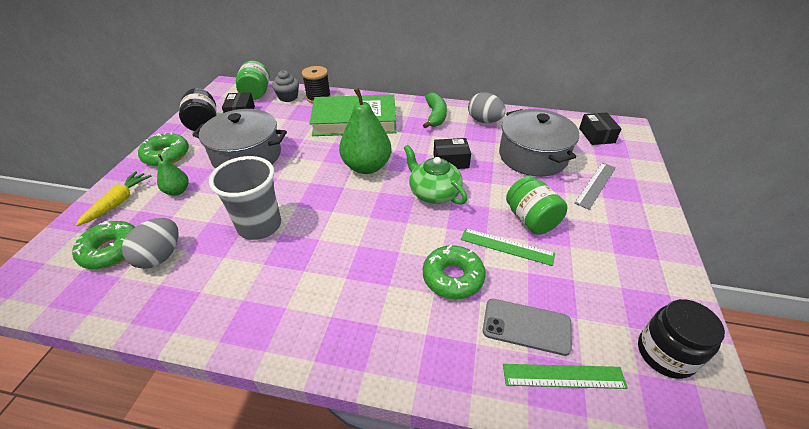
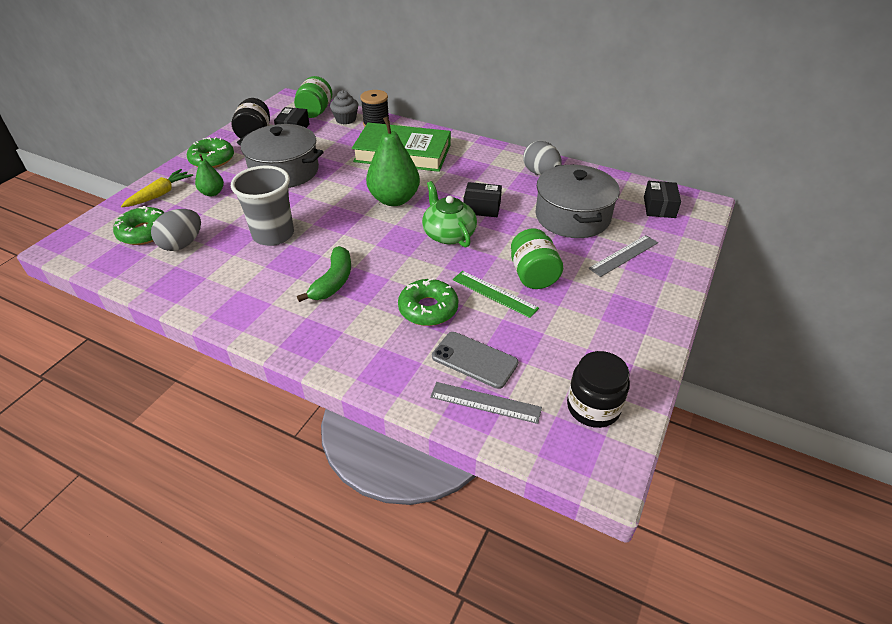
camera: 15 degrees right, 0 degrees up
(435, 116) = (490, 160): green banana -> green banana (333, 281)
(563, 376) = (485, 402): green ruler -> grey ruler

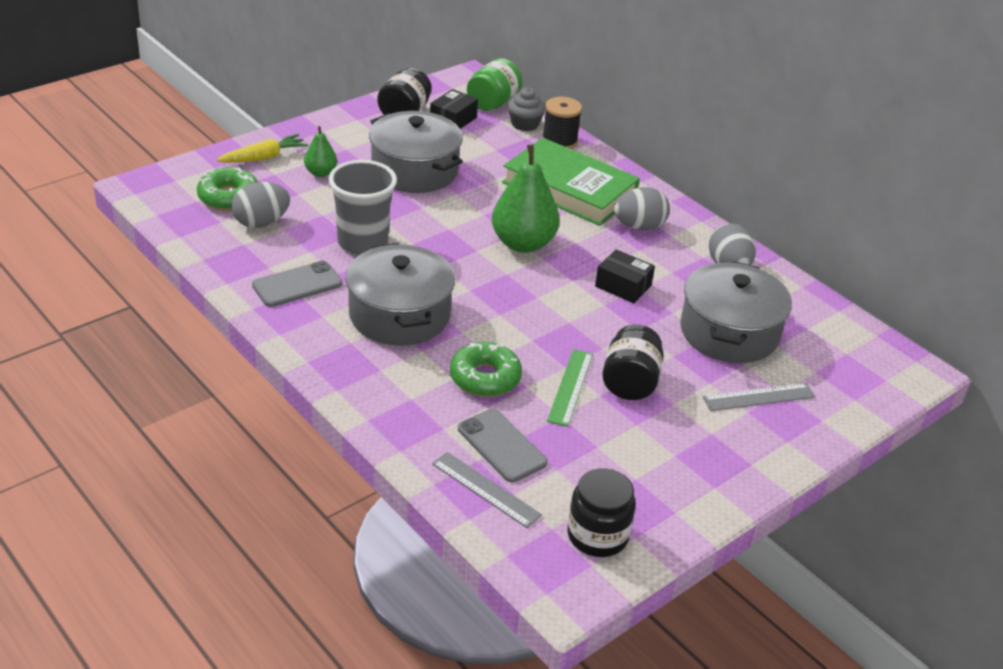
camera: 20 degrees right, 5 degrees down
(212, 159) = (339, 131): green donut -> none
(237, 284) = (297, 284): none -> grey phone
(333, 281) = (399, 315): green banana -> grey pot
(448, 234) = (561, 304): green teapot -> none
(465, 164) = (639, 226): none -> grey egg
(494, 293) = (570, 387): green ruler -> green ruler turned 45 degrees clockwise
(533, 275) = (630, 382): green jar -> black jar
(659, 207) = (854, 356): black box -> none

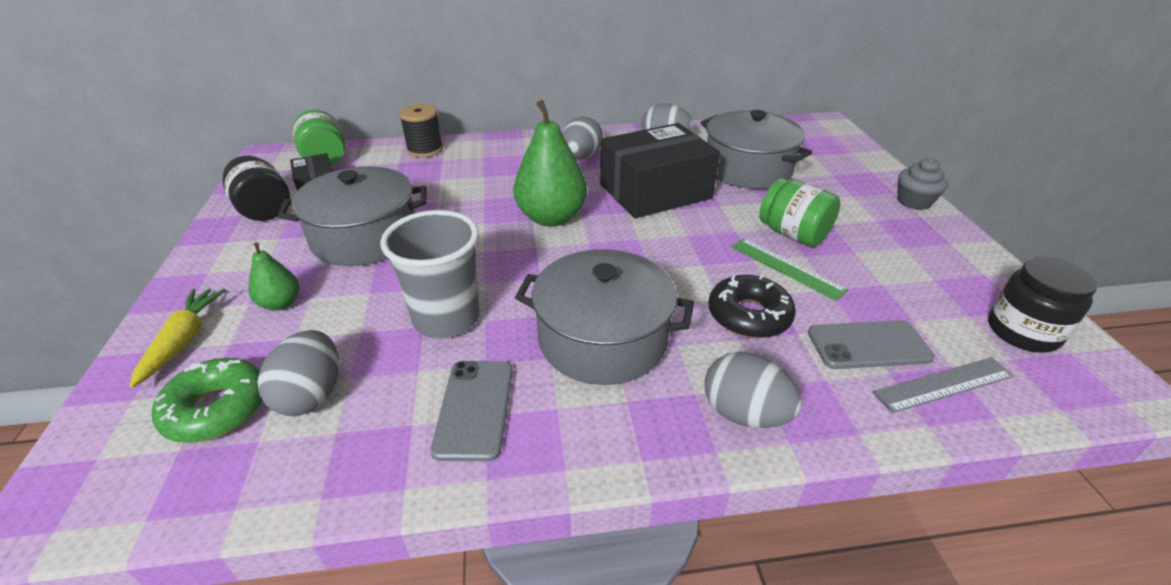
camera: 55 degrees left, 0 degrees up
(378, 395) = (744, 414): none -> grey egg
(485, 378) = (748, 316): green donut -> black donut
(525, 124) = (379, 156): grey cupcake -> grey cupcake (914, 201)
(569, 189) = (497, 168): green book -> none
(623, 286) = (655, 191): black box -> black box, size x2.05
(630, 382) = (793, 234): black jar -> green jar
(759, 397) = (835, 185): grey ruler -> none

